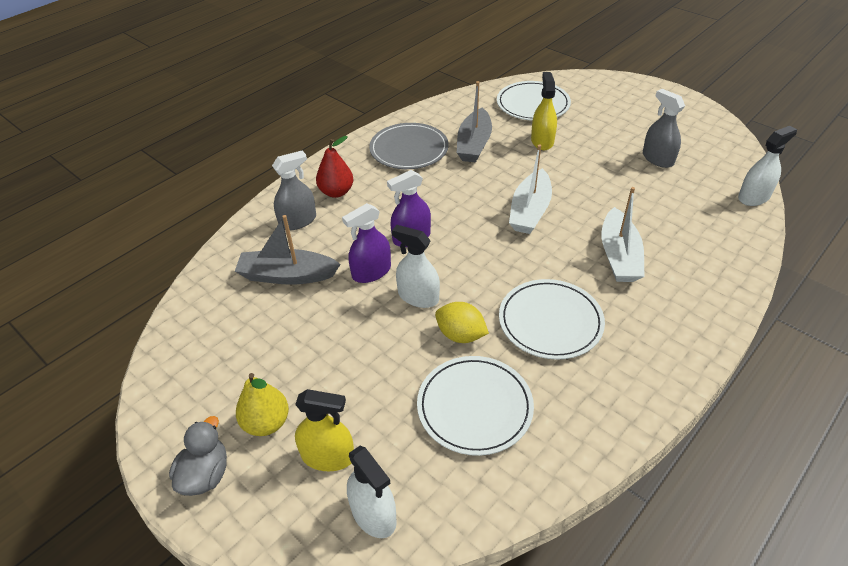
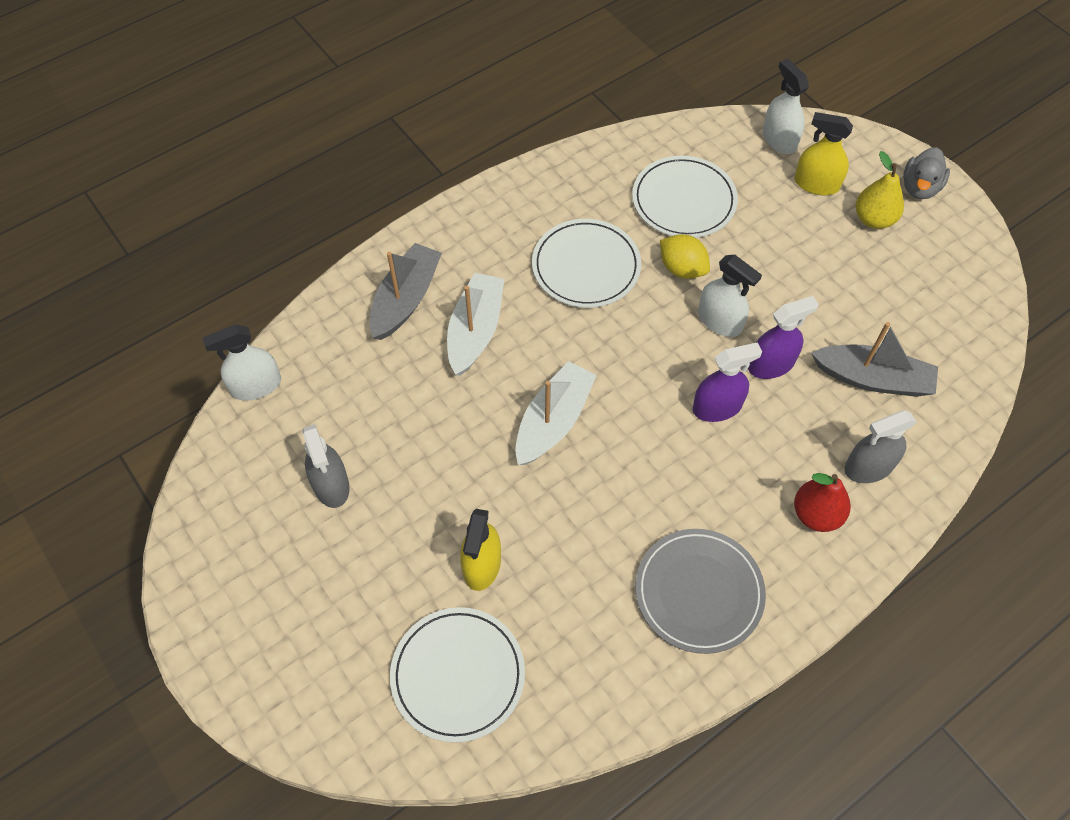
camera: 170 degrees left, 15 degrees up
(474, 144) = (592, 581): grey boat -> grey boat (406, 299)

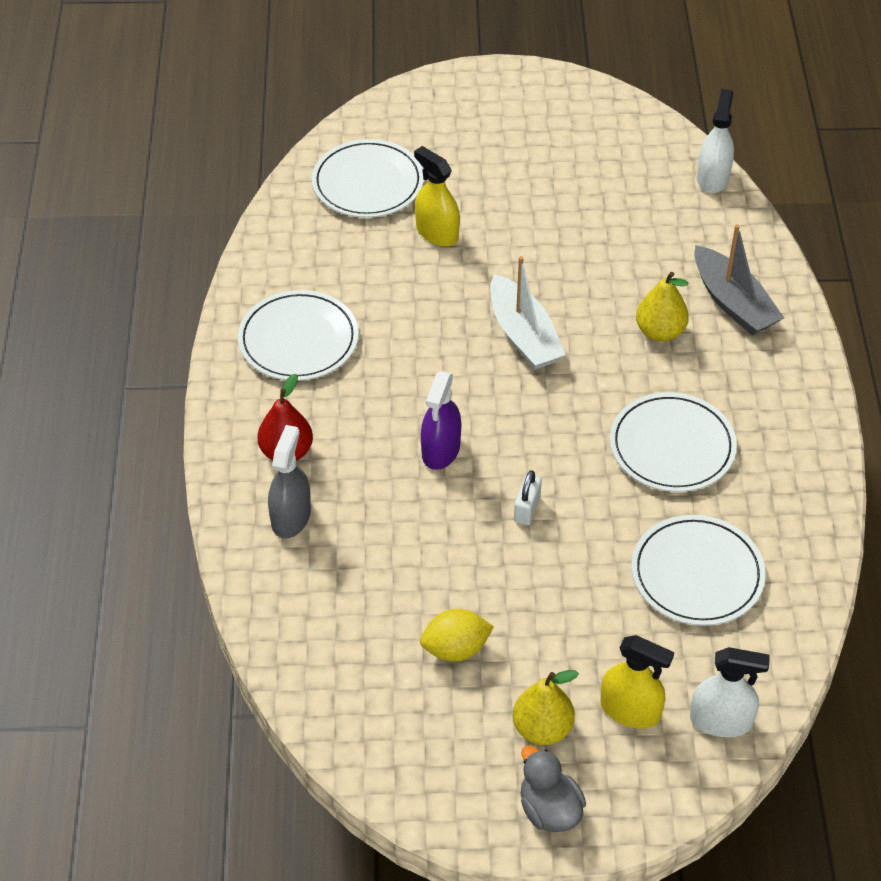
camera: 125 degrees right, 10 degrees down
(331, 485) = (580, 183): grey spray bottle -> none
(475, 331) = (660, 332): white boat -> yellow pear
(682, 269) = (610, 518): yellow lemon -> yellow lemon (455, 649)
(699, 592) = (298, 340): grey plate -> white plate
(719, 321) = (527, 509): white spray bottle -> white padlock
(771, 364) = (448, 517): purple spray bottle -> none
(816, 184) = (630, 710): yellow spray bottle -> yellow spray bottle turned 60 degrees clockwise
(873, 379) = (366, 584): grey boat -> none

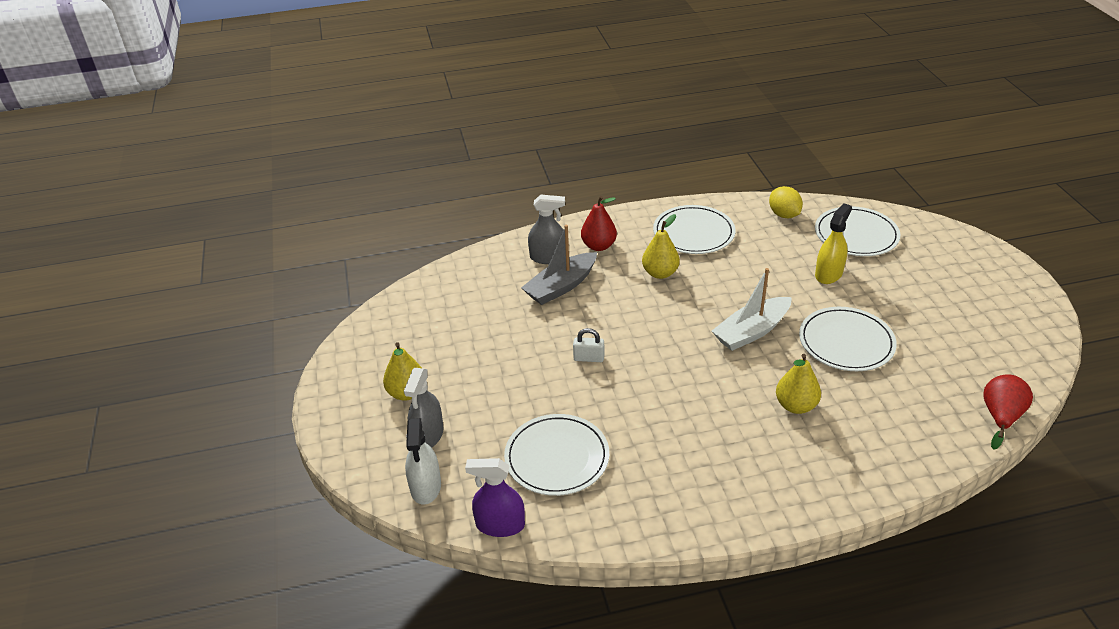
camera: 80 degrees right, 10 degrees down
(375, 397) = (660, 273): none -> yellow pear
(441, 450) = (626, 309): purple spray bottle -> purple spray bottle (500, 525)
(455, 649) = (463, 343): yellow lemon -> yellow lemon (784, 215)
(549, 810) = (345, 405): grey duck -> none
(630, 710) = (428, 435): yellow spray bottle -> grey spray bottle
(672, 446) = (677, 428): white plate -> white plate (846, 342)
(713, 178) = (1000, 417): white spray bottle -> red pear
(733, 303) = (854, 448): grey boat -> grey boat (561, 286)

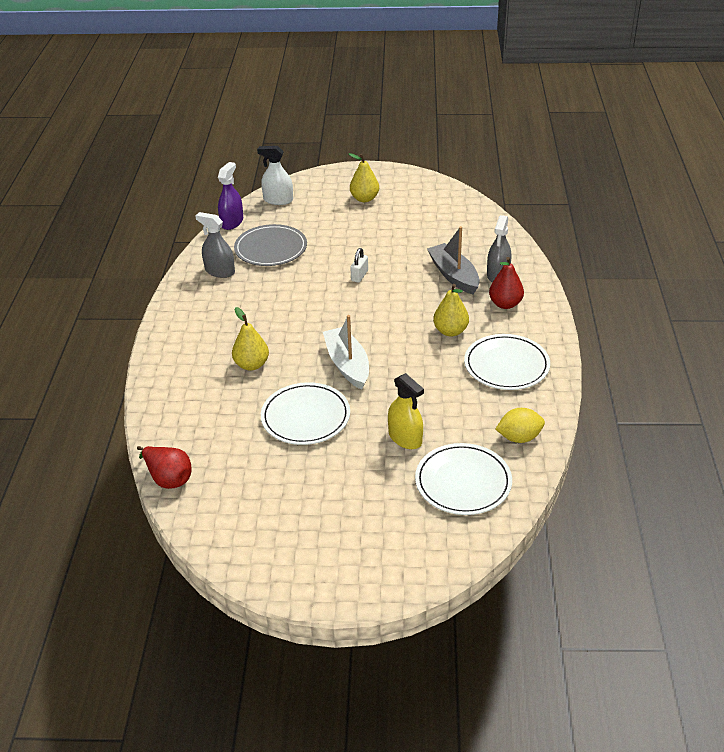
camera: 105 degrees right, 0 degrees up
(428, 435) = (320, 204): grey spray bottle -> grey spray bottle (219, 271)
(557, 457) = (271, 248): white plate -> grey plate

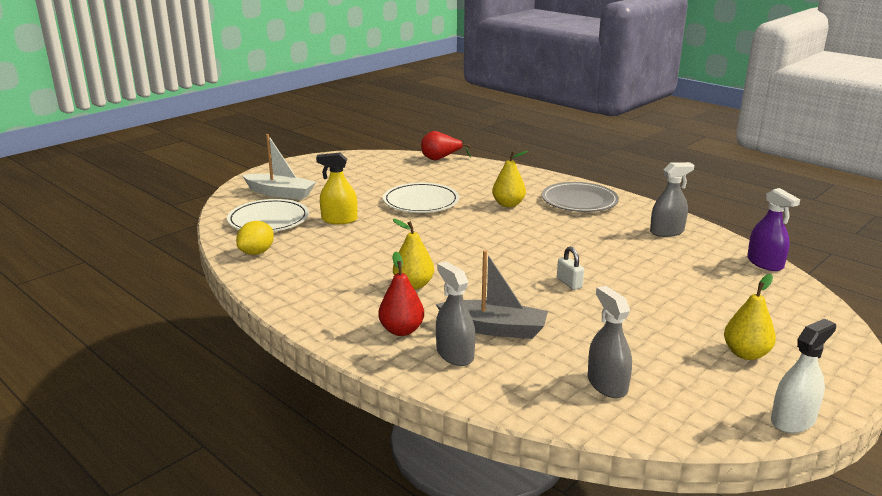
camera: 130 degrees right, 15 degrees down
(271, 248) = (682, 263): grey plate -> grey plate (579, 201)
(278, 200) = (797, 301): white spray bottle -> white spray bottle (793, 420)
(347, 364) = (449, 231): white boat -> white boat (280, 193)
(452, 223) = (607, 384): none -> grey spray bottle
(506, 365) = (327, 286): white plate -> none

